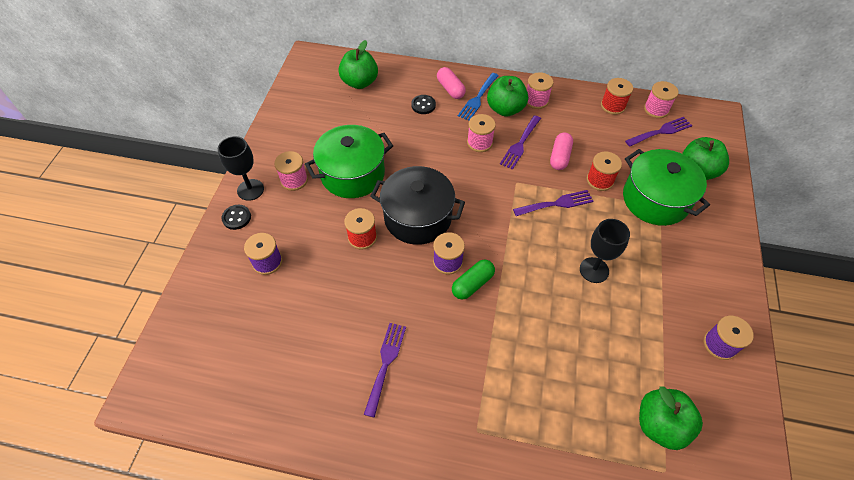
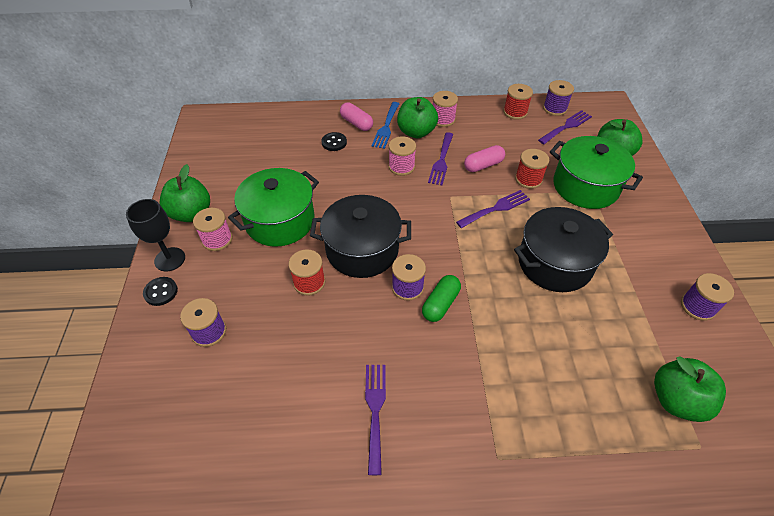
camera: 15 degrees left, 5 degrees down
(360, 82) = (262, 132): green apple -> green apple (191, 213)
(560, 157) = (483, 165): pink capsule -> pink capsule turned 60 degrees clockwise
(594, 270) = (554, 263): black goblet -> black pot
(656, 109) = (554, 108): pink spool -> purple spool

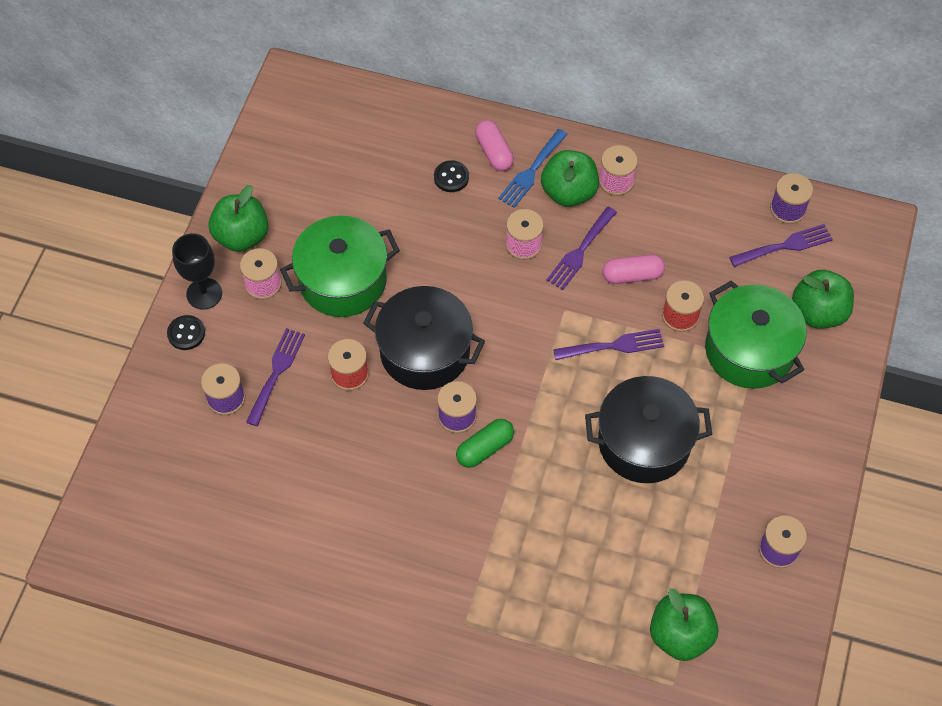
camera: 20 degrees right, 10 degrees up
(375, 411) = (366, 538): purple fork -> purple fork (276, 372)
(515, 112) = (726, 198): red spool -> none

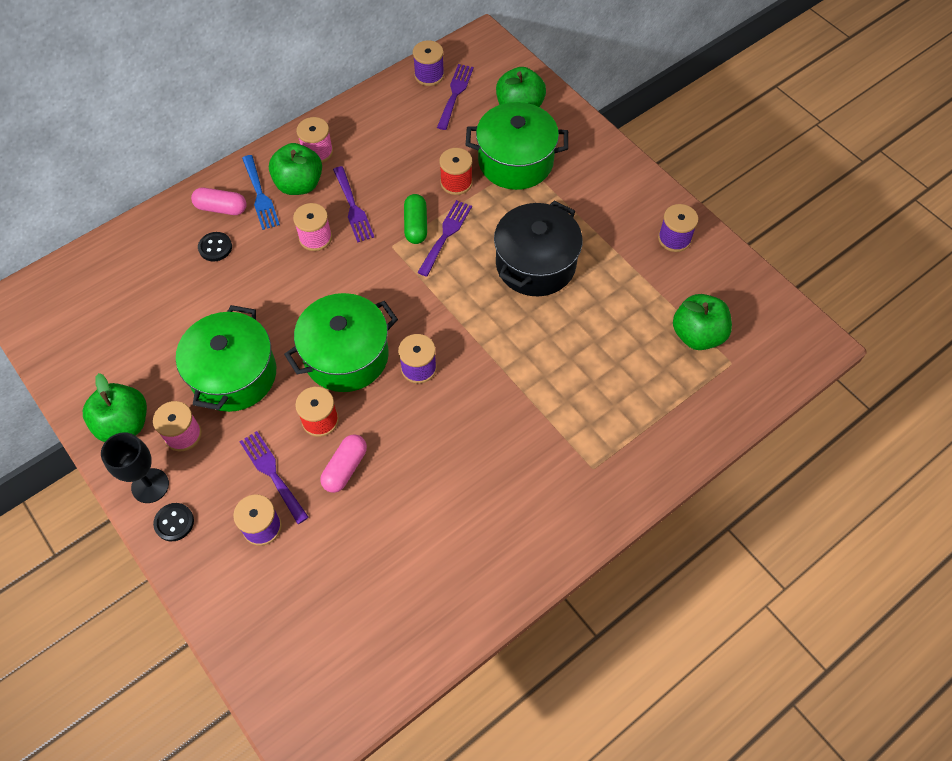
camera: 55 degrees left, 0 degrees up
(425, 351) = (346, 356): black pot -> green pot
(485, 448) = (460, 366): green capsule -> green capsule (416, 225)
(632, 275) = (400, 190): pink capsule -> pink capsule (345, 468)

